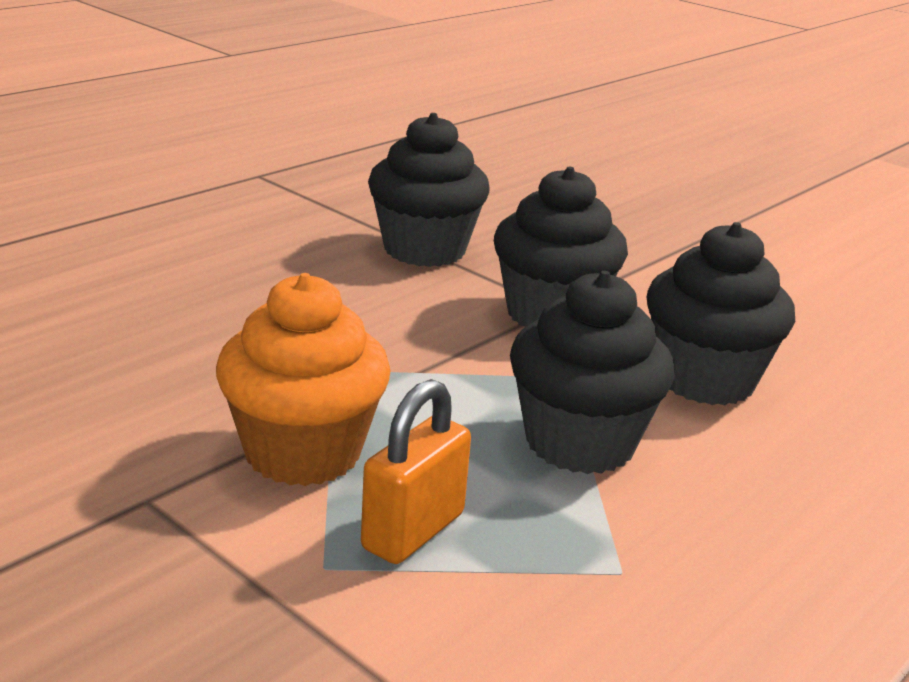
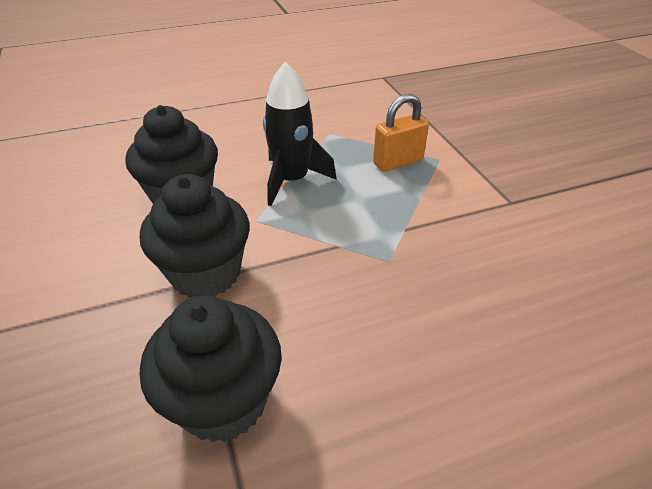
camera: 150 degrees left, 15 degrees up
(302, 453) = (431, 207): orange cupcake -> none
(580, 443) = (292, 180): black cupcake -> black rocket

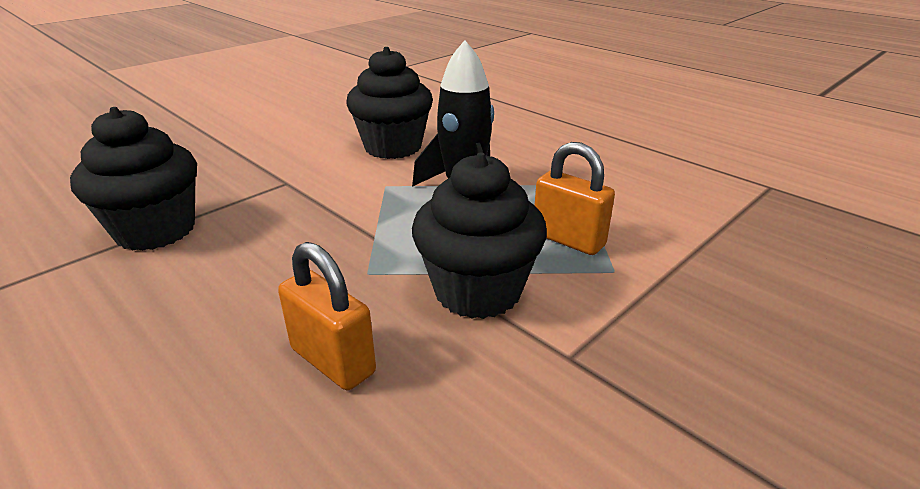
camera: 65 degrees right, 10 degrees down
(206, 273) = (298, 184): black cupcake -> black cupcake (477, 291)
(486, 299) = (333, 361): none -> orange padlock

